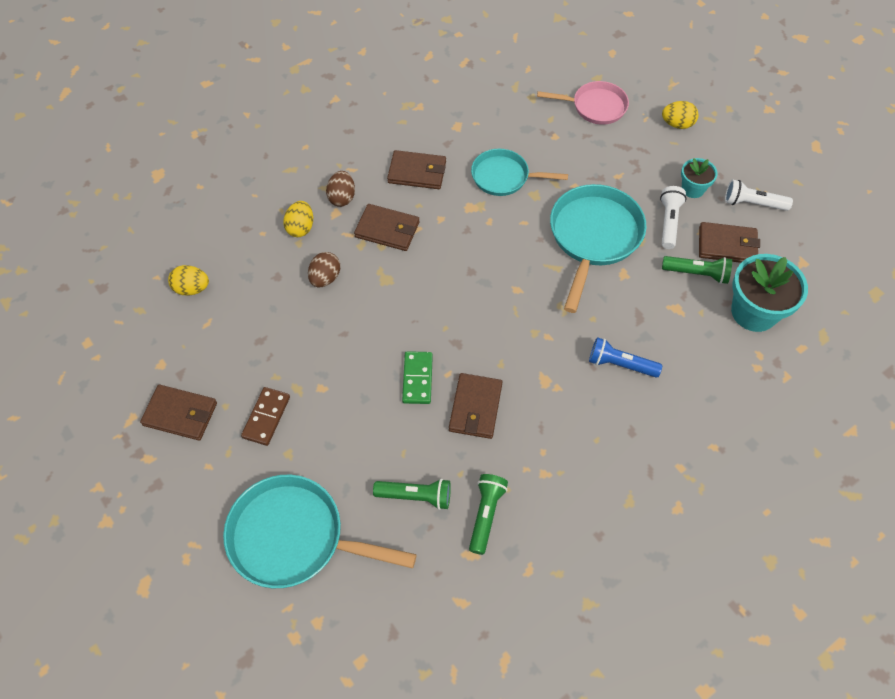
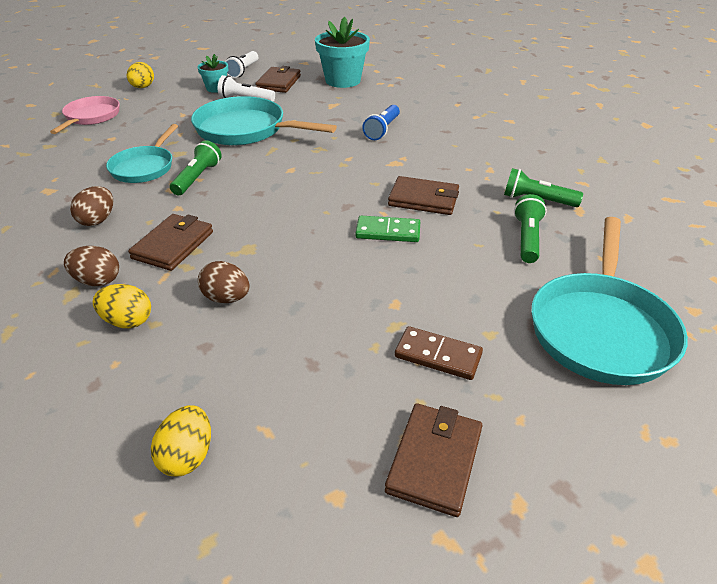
camera: 85 degrees left, 20 degrees down
(417, 172) = (98, 220): brown wallet -> brown egg
(697, 273) = (301, 95): green flashlight -> green flashlight (197, 178)

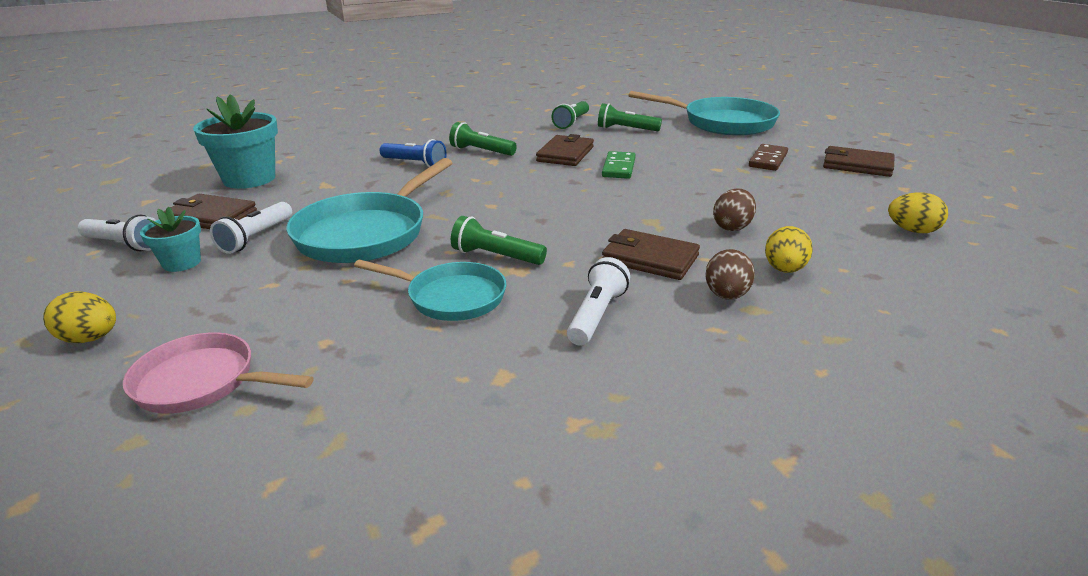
camera: 85 degrees left, 10 degrees down
(98, 220) = (596, 315): brown egg -> white flashlight
(420, 155) = (481, 151): none -> green flashlight

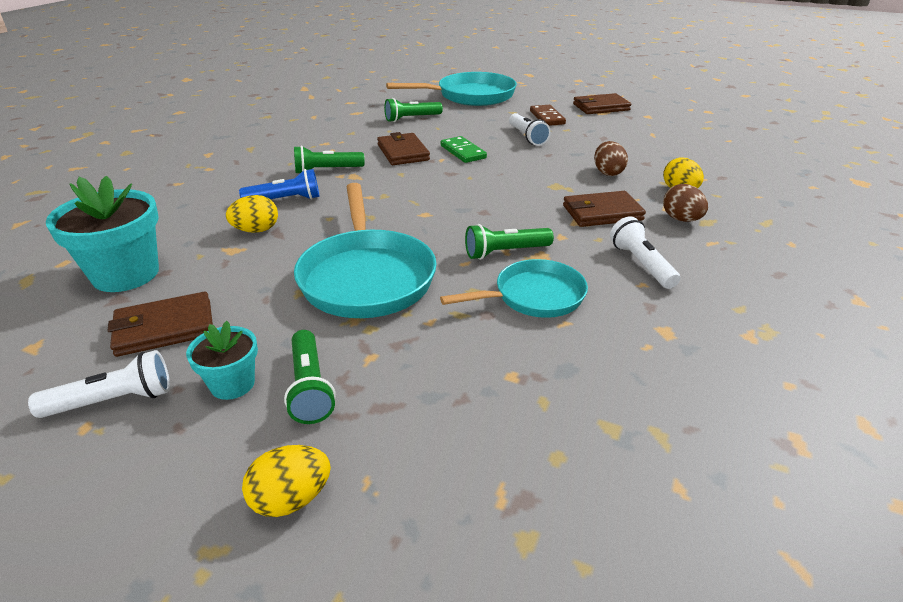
camera: 40 degrees left, 5 degrees up
(202, 382) = (482, 462): pink pan -> none
(256, 238) = (264, 326): white flashlight -> white flashlight (527, 137)
(571, 122) = (357, 123): green flashlight -> green flashlight (310, 388)
(912, 231) = (694, 142): yellow egg -> yellow egg (256, 230)

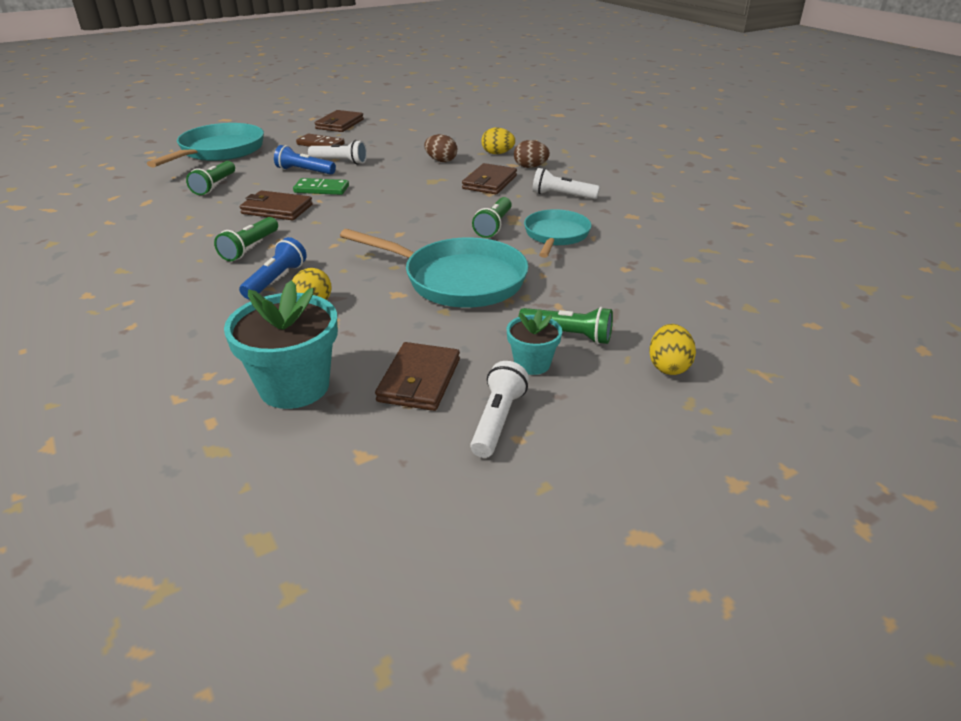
camera: 55 degrees left, 0 degrees up
(485, 133) = (304, 171): none -> blue flashlight

